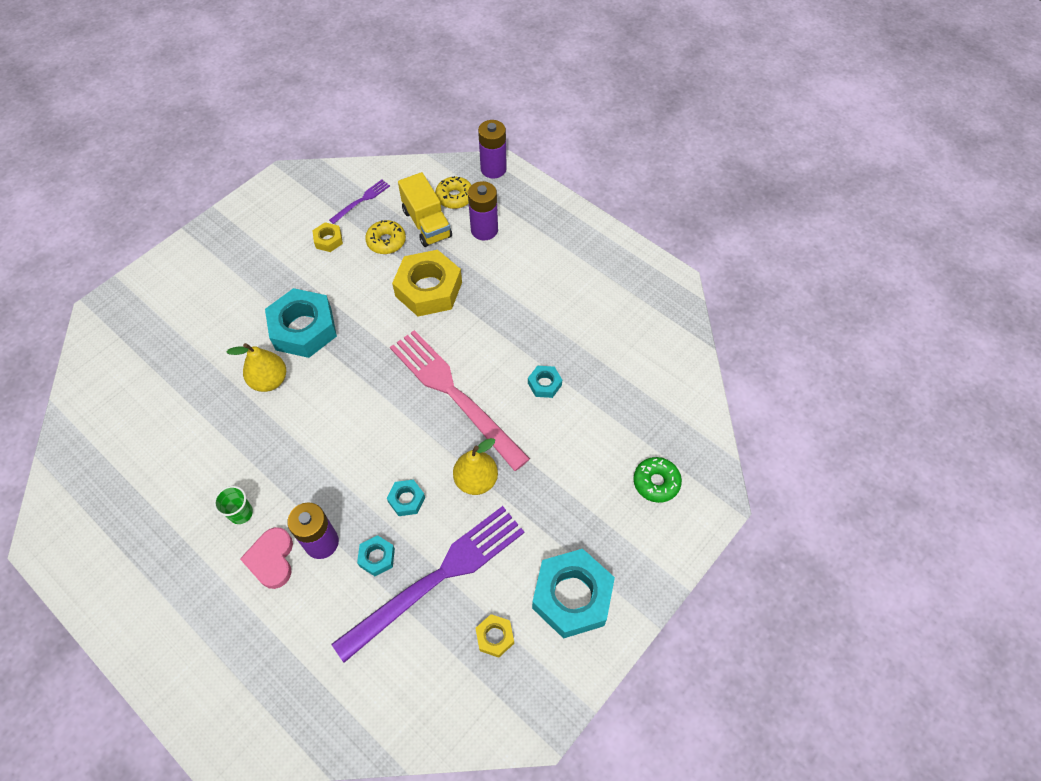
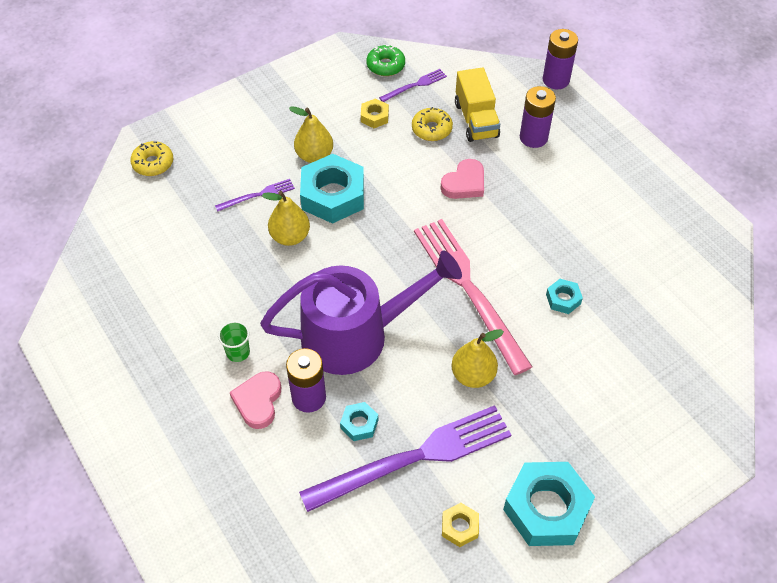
camera: 15 degrees right, 5 degrees down
(228, 345) = (258, 195): none -> purple fork
(277, 292) = (314, 156): none -> yellow pear
(355, 467) = (355, 335): none -> purple watering can
(406, 500) = (399, 377): turquoise nut -> none
(429, 289) = (464, 183): yellow nut -> pink heart
(455, 197) = (510, 100): yellow donut -> yellow donut (153, 163)
(656, 482) = (659, 420): green donut -> green donut (385, 65)

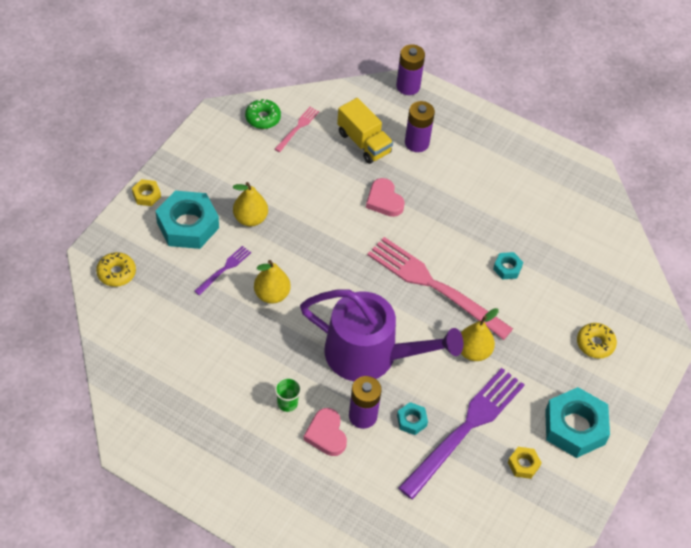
camera: 30 degrees left, 0 degrees up
(333, 195) = (286, 247): turquoise nut -> turquoise nut (188, 225)
(355, 335) = (370, 354): purple watering can -> purple watering can turned 60 degrees clockwise
(374, 117) = (280, 167): yellow nut -> yellow nut (146, 195)
(415, 85) = (297, 128): purple fork -> pink fork
(431, 129) = (333, 163): yellow donut -> yellow donut (595, 344)
(464, 183) = (384, 200): pink heart -> pink heart turned 135 degrees clockwise

